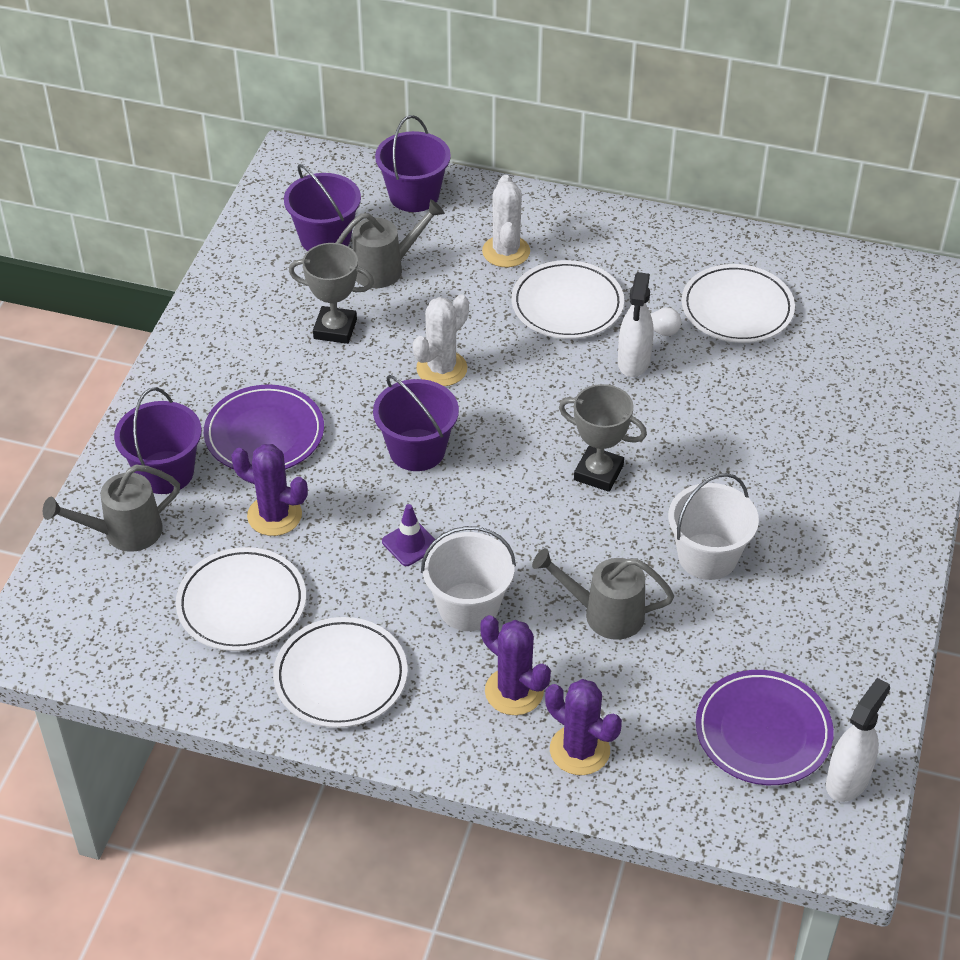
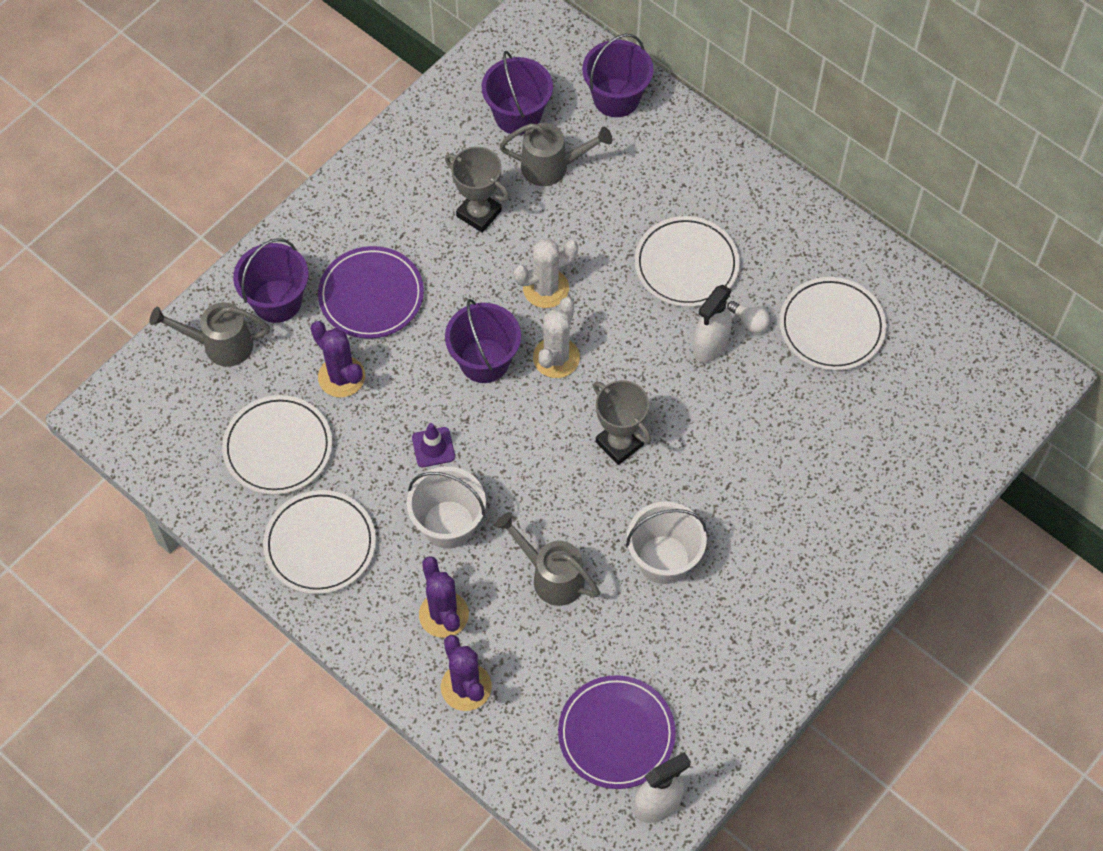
camera: 25 degrees right, 15 degrees up
(506, 251) = (664, 188): white cactus -> white cactus (556, 358)

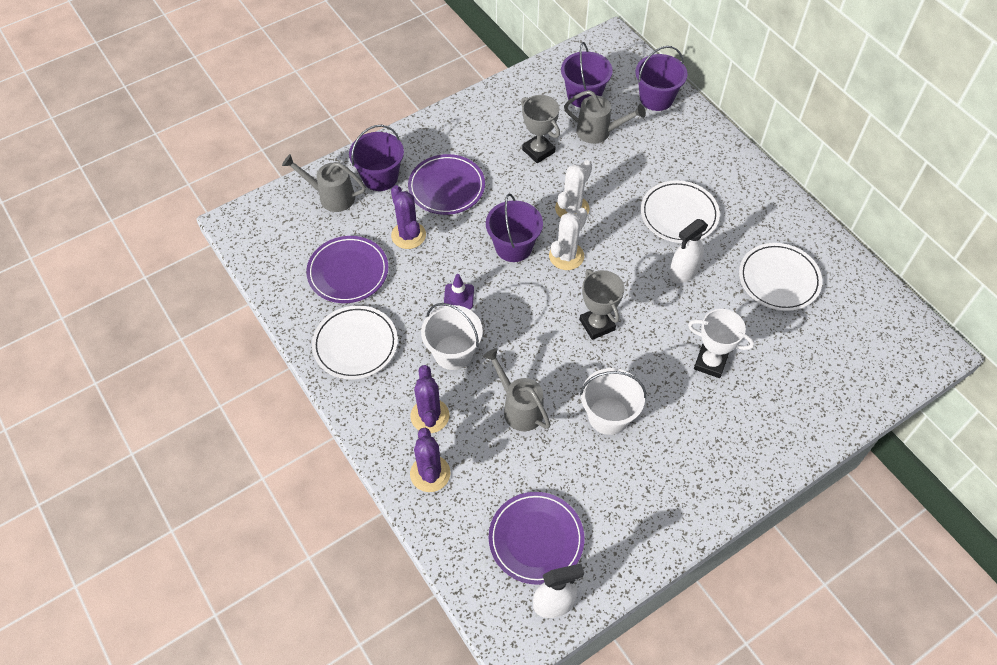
camera: 15 degrees right, 5 degrees down
(278, 447) = (348, 272): white plate -> purple plate
(546, 288) = (572, 209): white cactus -> white cactus turned 45 degrees counterclockwise
(749, 322) = (717, 263): white light bulb -> none
(771, 460) = (710, 363): none -> white trophy

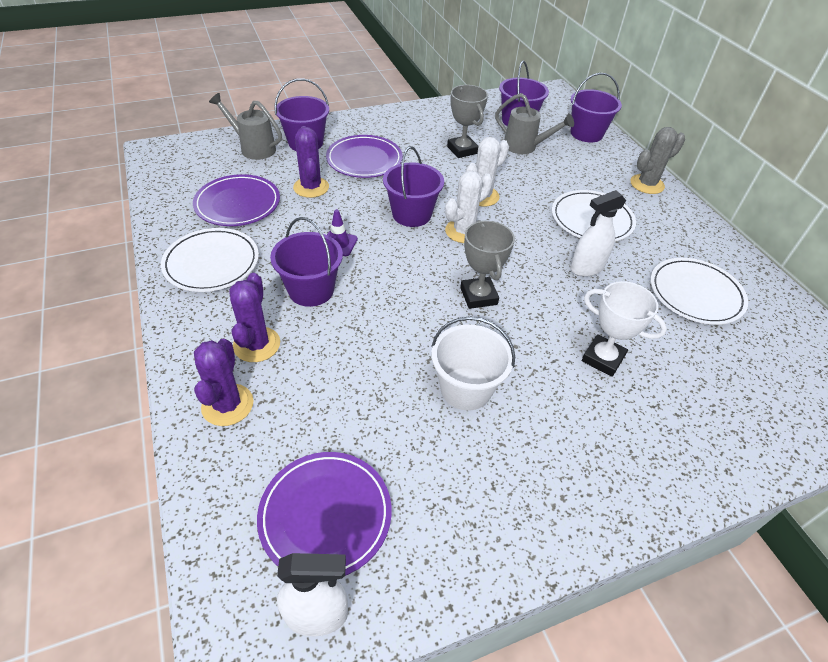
camera: 10 degrees right, 10 degrees down
(453, 352) = (311, 290): white bucket -> purple bucket
(519, 408) = (362, 358): grey watering can -> none
(724, 157) = (647, 184): none -> grey cactus

